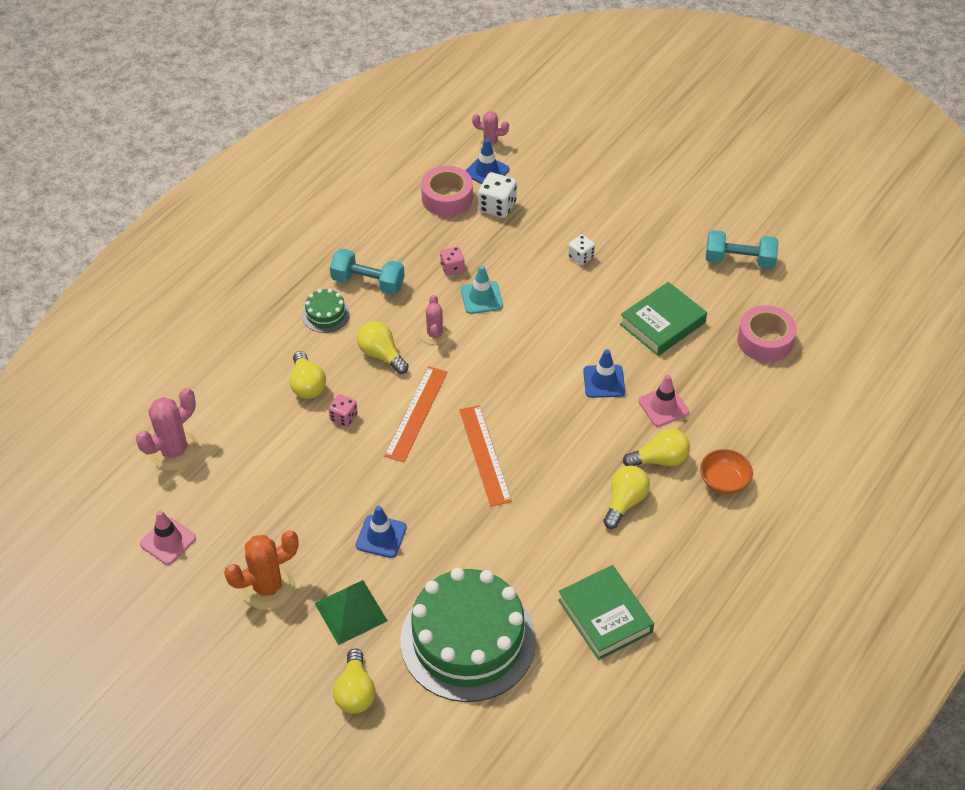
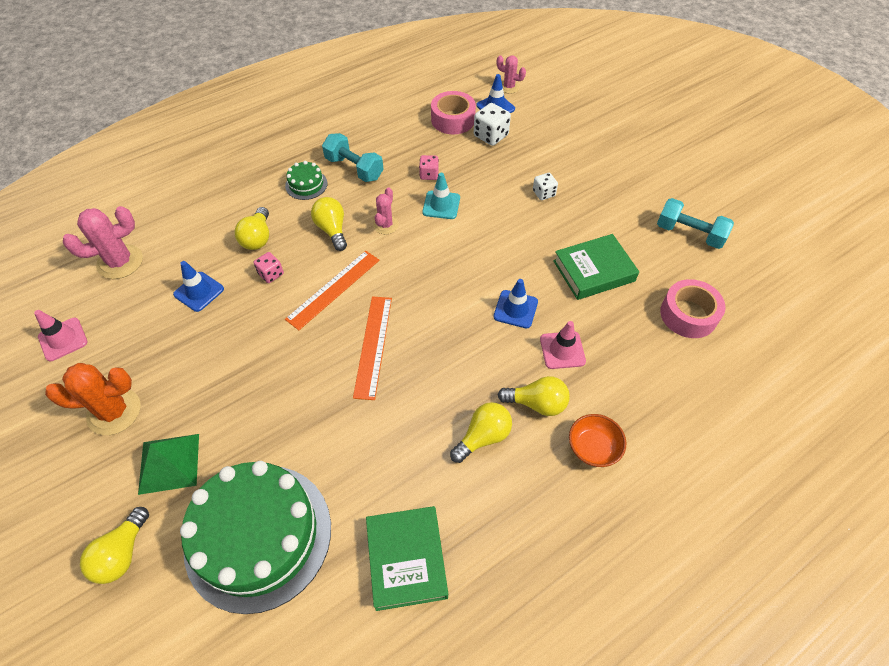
camera: 20 degrees right, 5 degrees up
(381, 536) = (239, 395): blue traffic cone -> blue traffic cone (199, 292)

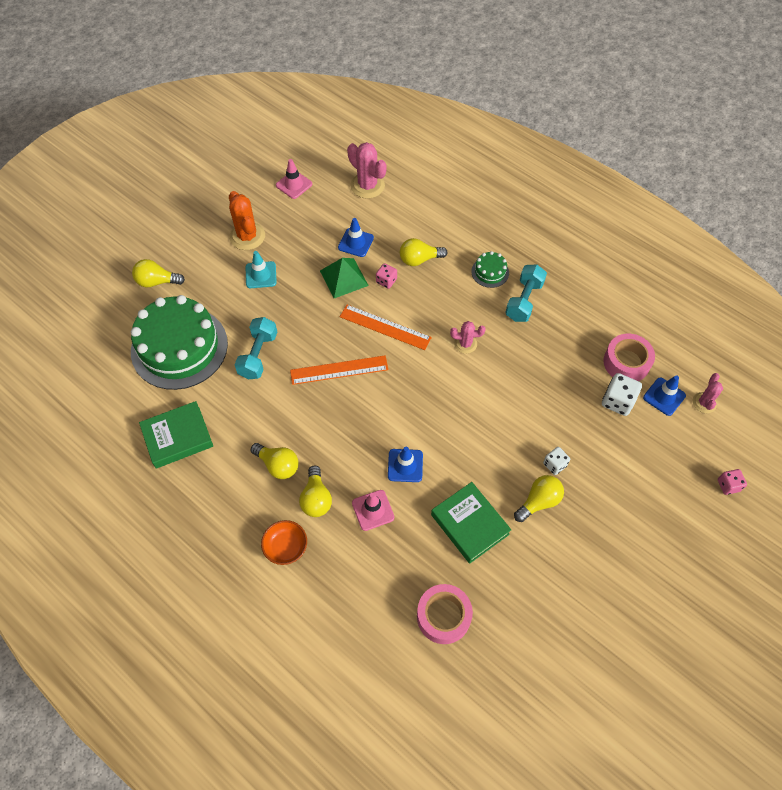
camera: 75 degrees right, 5 degrees up
(169, 463) = (218, 281): green pyramid -> green pyramid (343, 278)
(332, 230) = (446, 307): yellow light bulb -> yellow light bulb (539, 501)
(429, 174) = (540, 361): pink dice -> pink dice (728, 485)
(441, 205) = (505, 380): turquoise traffic cone -> turquoise traffic cone (261, 275)
(689, 233) = (551, 612): turquoise dumbbell -> turquoise dumbbell (258, 355)

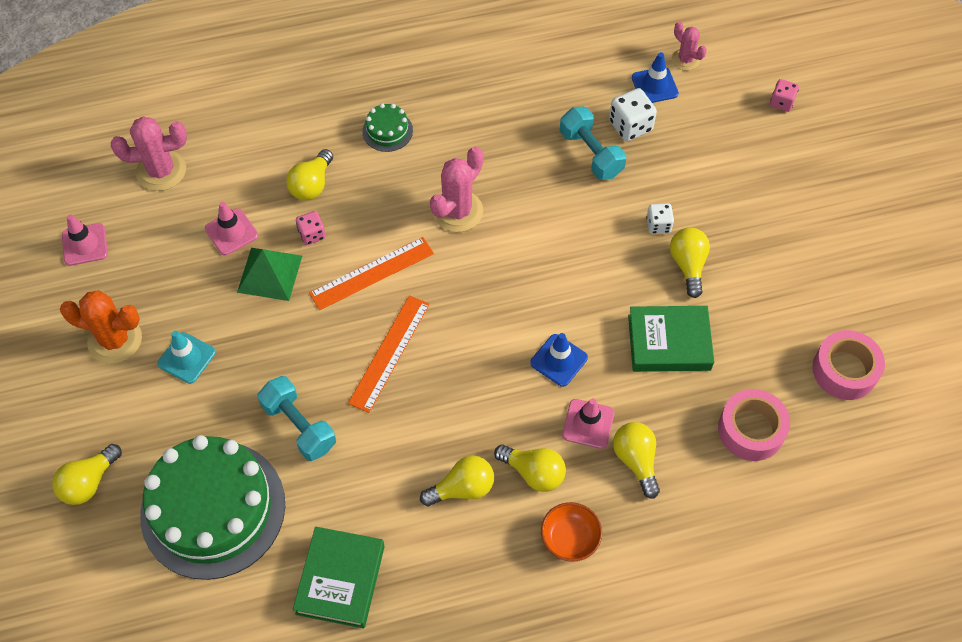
camera: 55 degrees left, 0 degrees up
(355, 242) = (231, 232): blue traffic cone -> pink traffic cone
(367, 555) = (636, 460): none -> yellow light bulb
(465, 344) = (457, 211): pink cactus -> pink cactus, size x1.68
(524, 300) = (449, 125): turquoise dumbbell -> turquoise dumbbell (591, 153)
(626, 362) = (594, 89): pink tape -> pink tape (844, 370)

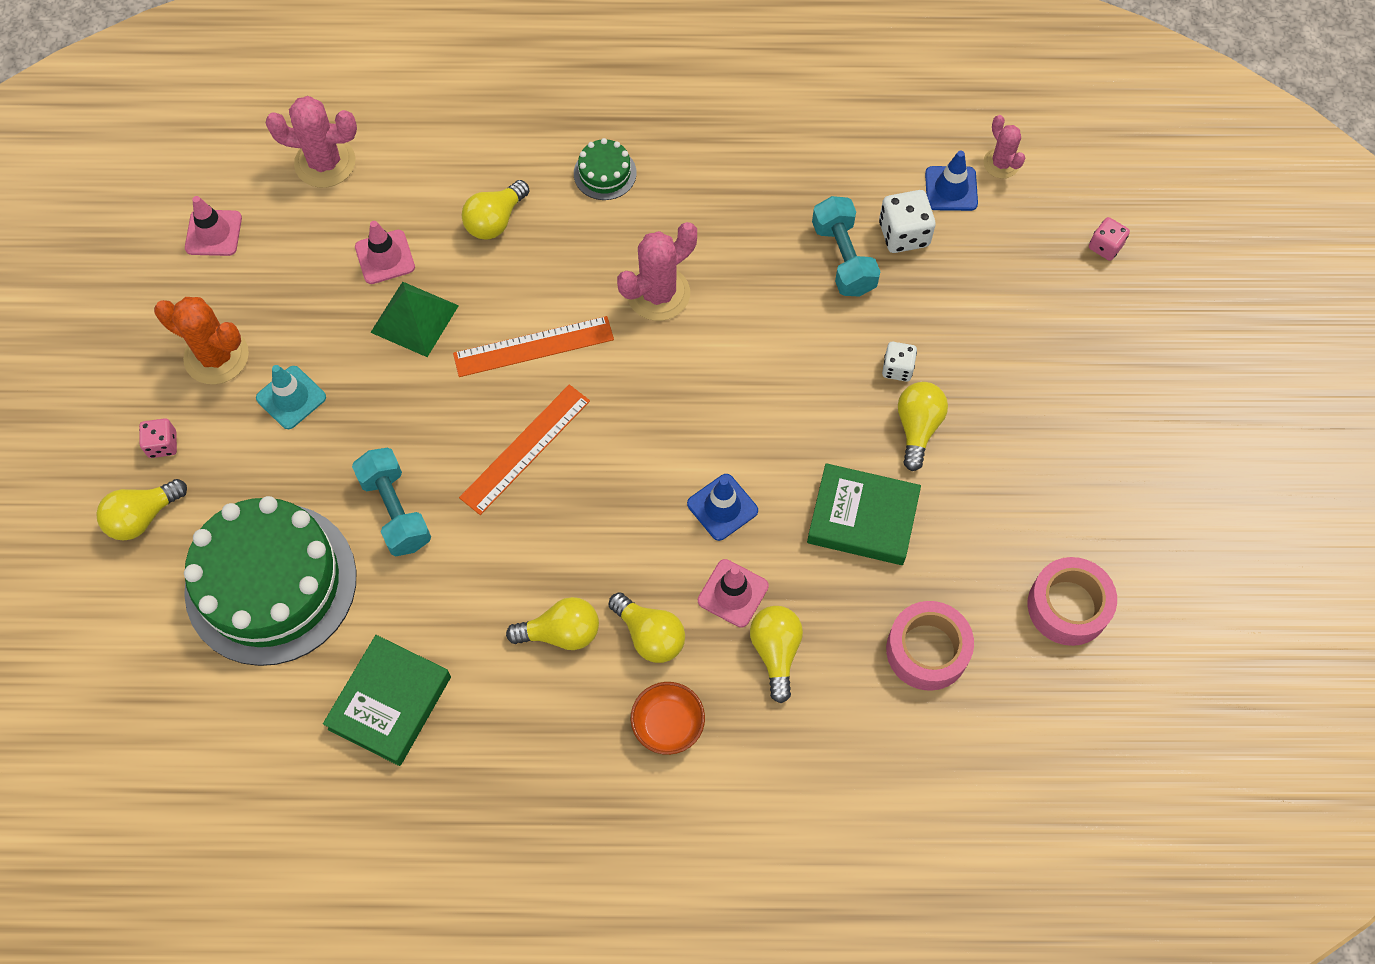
camera: 15 degrees right, 5 degrees up
(312, 234) = (477, 282): pink dice -> pink dice (162, 444)

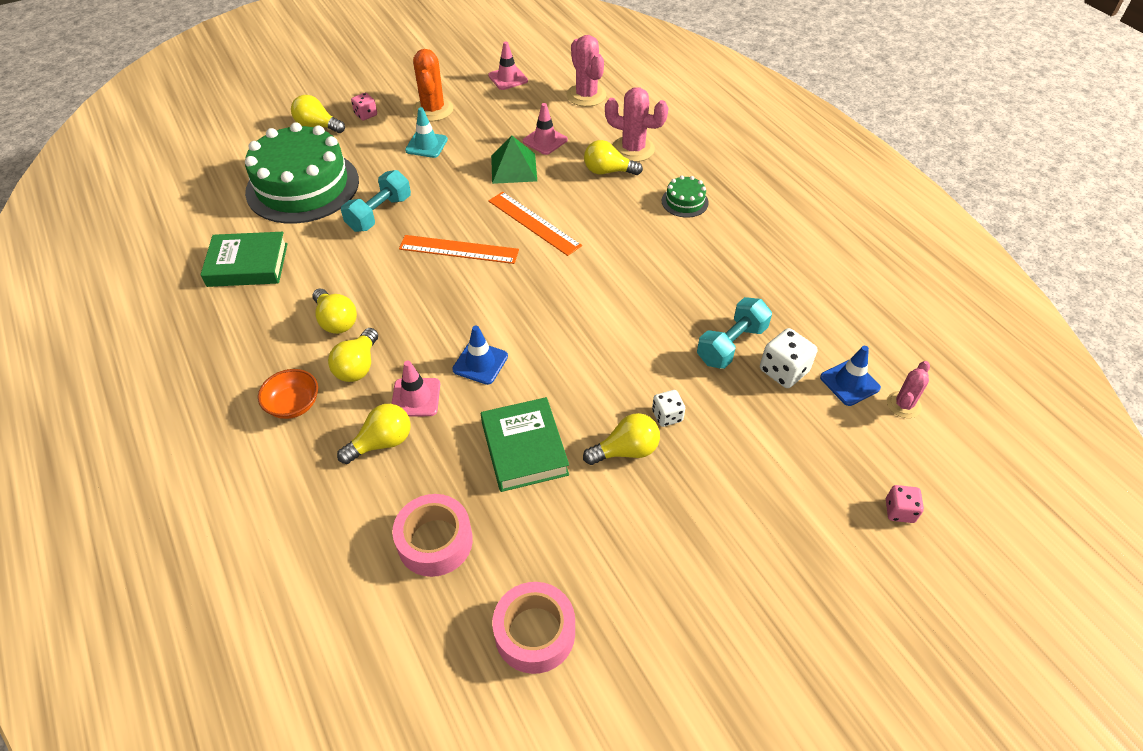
camera: 60 degrees right, 15 degrees down
(658, 294) = (619, 262): pink cactus -> pink cactus (633, 149)

